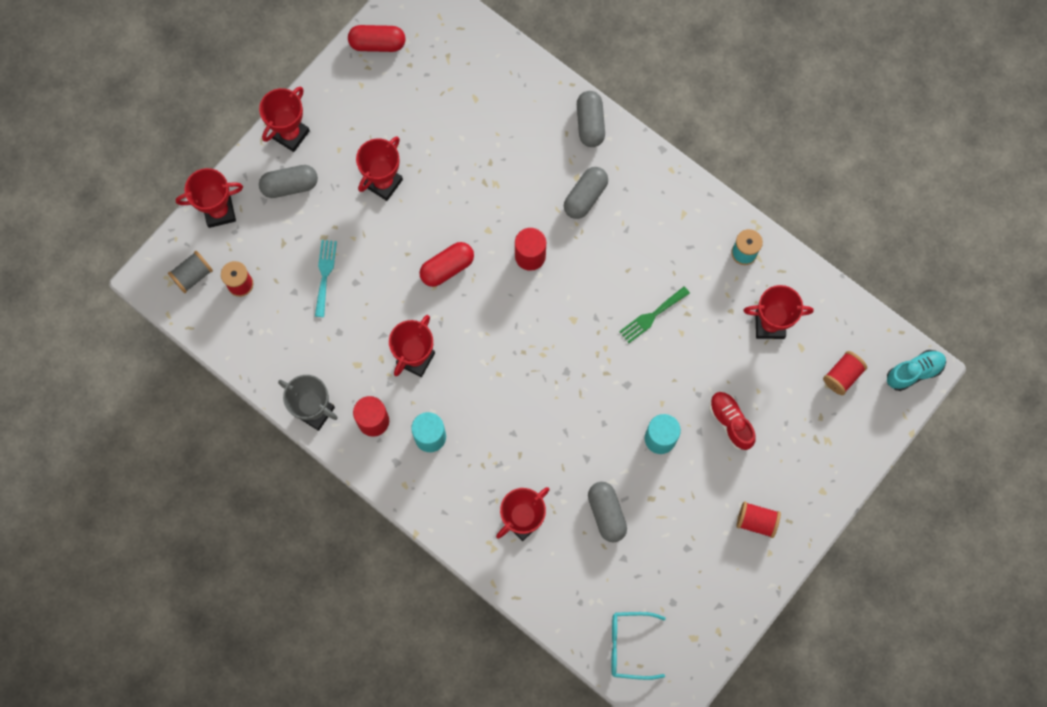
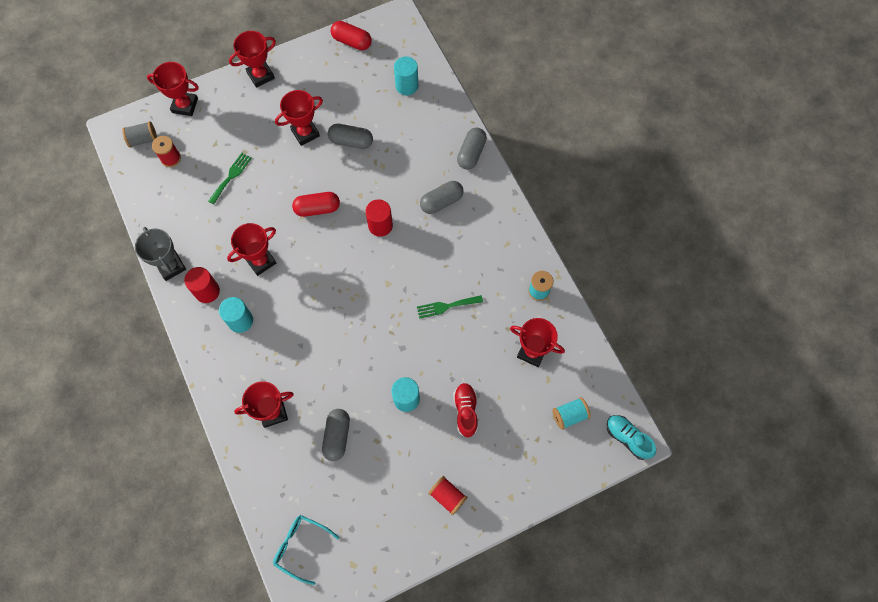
camera: 25 degrees right, 5 degrees down
(290, 186) = (241, 108): grey capsule -> grey capsule (351, 141)
(325, 274) = (231, 176): turquoise fork -> green fork
(472, 72) = (407, 86): none -> turquoise cylinder
(842, 376) = (569, 415): red spool -> turquoise spool
(914, 372) = (627, 438): turquoise shoe -> turquoise shoe turned 135 degrees counterclockwise

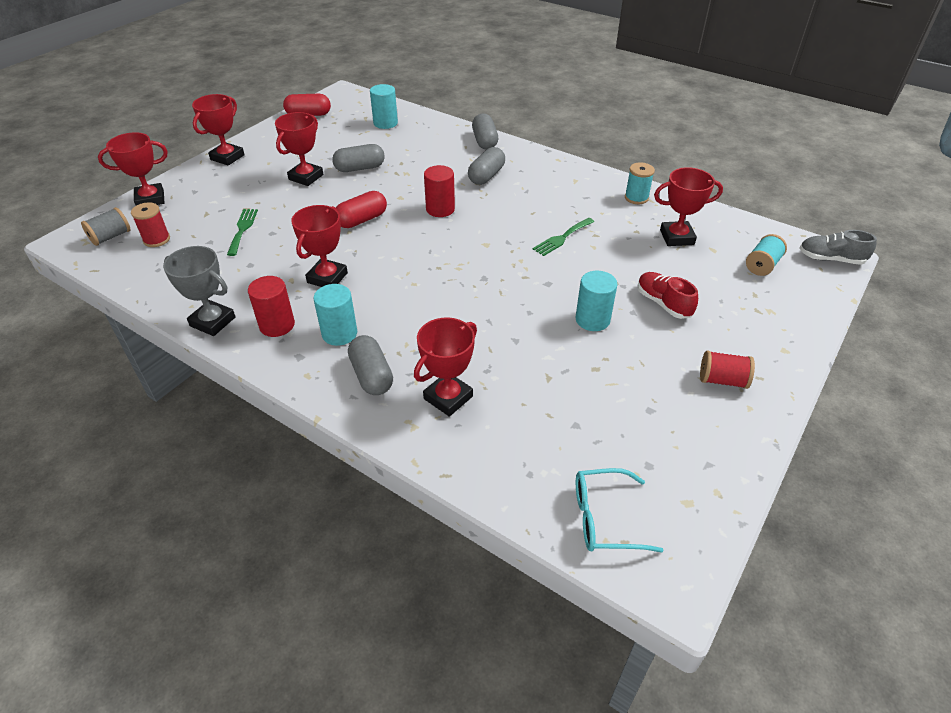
camera: 30 degrees left, 25 degrees down
(337, 436) = (546, 385): grey capsule -> grey capsule (371, 375)
(627, 438) = (830, 259): turquoise shoe -> grey shoe

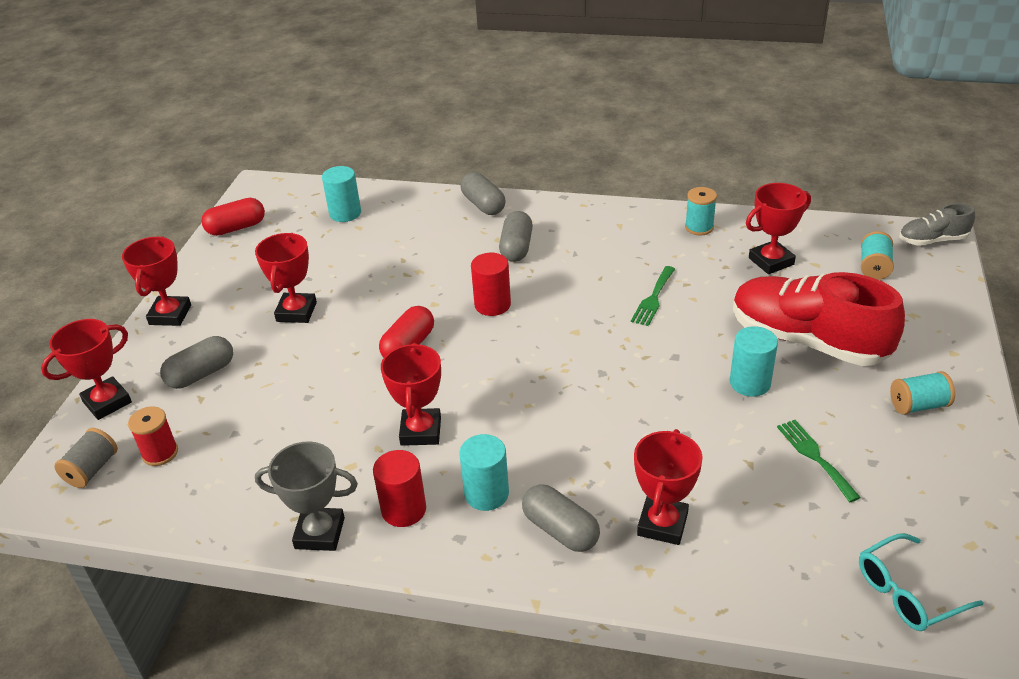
camera: 20 degrees left, 5 degrees down
(242, 229) = (266, 404): green fork -> green fork (815, 456)
(360, 168) = (356, 281): grey capsule -> grey capsule (201, 374)
(663, 303) = (807, 341): red shoe -> red shoe, size x2.05
(722, 380) = (918, 405): red spool -> turquoise spool

